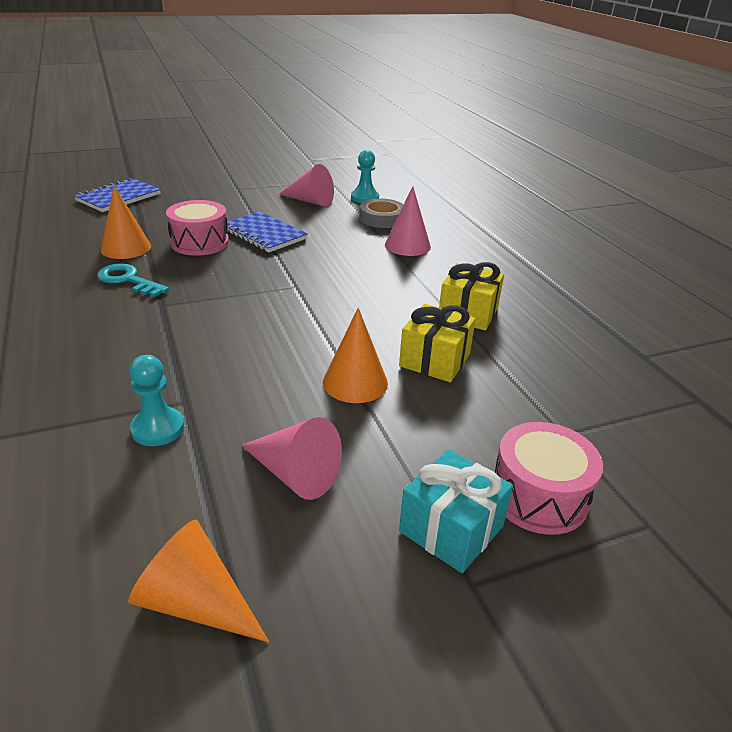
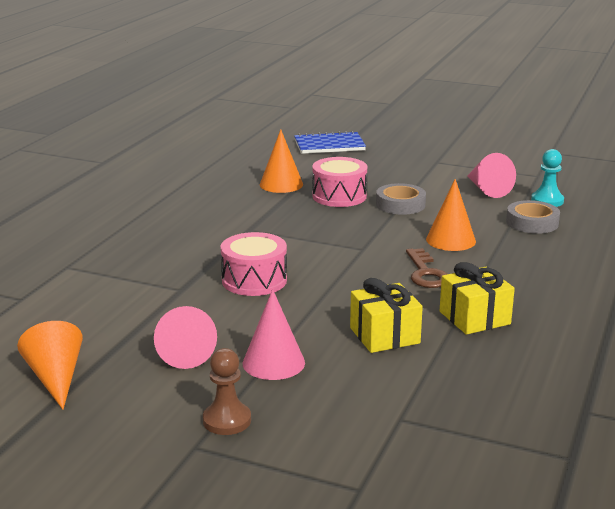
camera: 45 degrees right, 10 degrees down
(128, 280) = (251, 207): turquoise key -> none
(158, 428) = (147, 297): turquoise pawn -> none
(264, 234) = (400, 204): blue notebook -> grey tape
(355, 382) = (301, 324): orange cone -> orange cone (450, 240)
(376, 288) = (426, 273): none -> brown key
(407, 245) = (516, 251): pink cone -> pink cone (273, 363)
(451, 529) = (227, 420): turquoise gift -> brown pawn
(539, 496) = (311, 436): pink drum -> pink drum (254, 280)

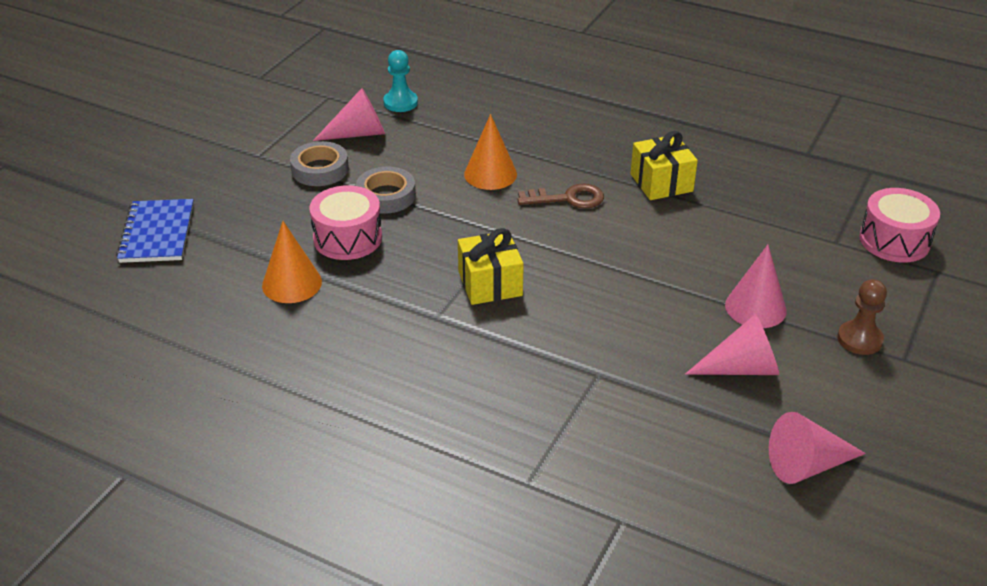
camera: 85 degrees left, 15 degrees up
(56, 378) = (807, 465): orange cone -> pink cone
(254, 280) = (578, 315): pink drum -> pink drum (894, 240)
(384, 335) = (697, 236): yellow gift -> yellow gift (490, 284)
(532, 222) = (455, 120): grey tape -> grey tape (320, 169)

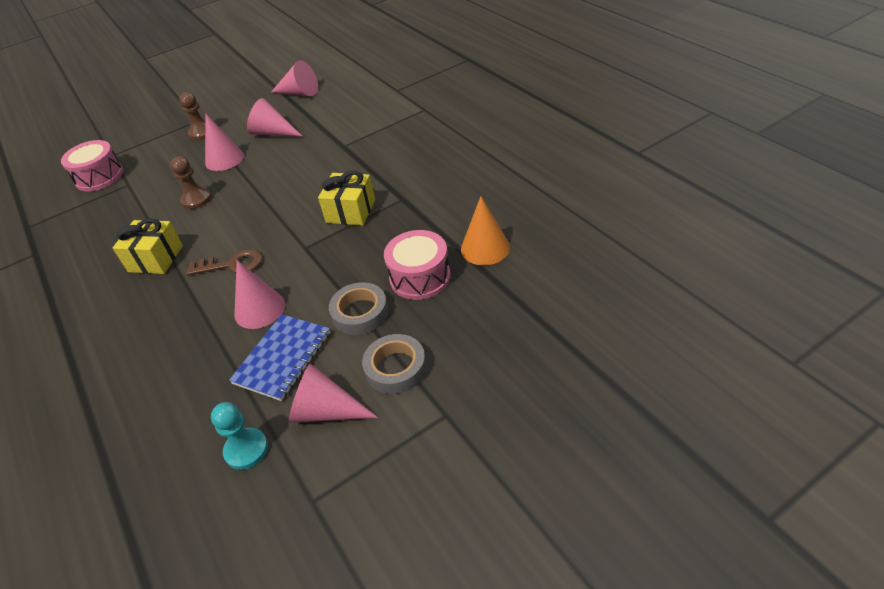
camera: 145 degrees left, 5 degrees up
(157, 233) = (582, 333): blue notebook -> blue notebook (282, 358)
(490, 174) = (259, 309): orange cone -> pink cone
(568, 199) = (232, 264): brown key -> brown key turned 150 degrees clockwise
(710, 248) = (196, 199): none -> brown pawn

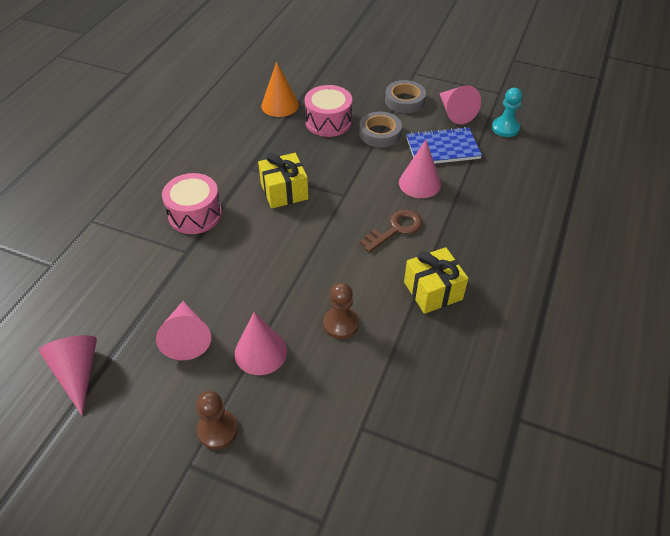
camera: 130 degrees left, 5 degrees up
(99, 177) = (371, 486): pink drum -> pink drum (195, 214)
(232, 264) = (395, 229): brown key -> brown key turned 90 degrees clockwise

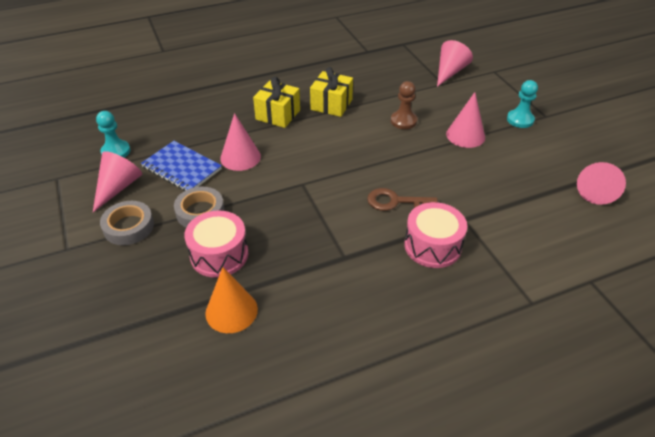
camera: 135 degrees left, 5 degrees down
(186, 337) = (507, 167): pink cone -> pink cone (449, 72)
(217, 430) = (520, 120): brown pawn -> turquoise pawn
(284, 191) = (341, 216): yellow gift -> yellow gift (278, 115)
(395, 229) = (302, 142): brown key -> brown key (396, 202)

